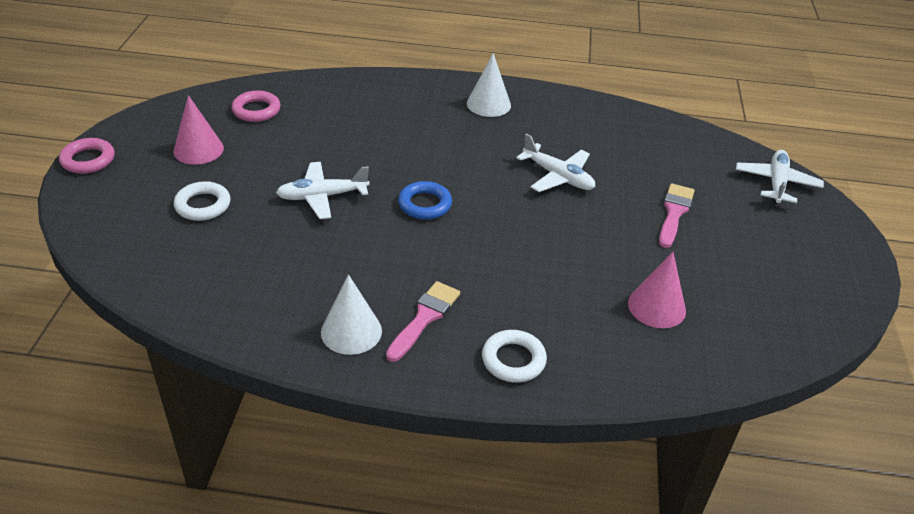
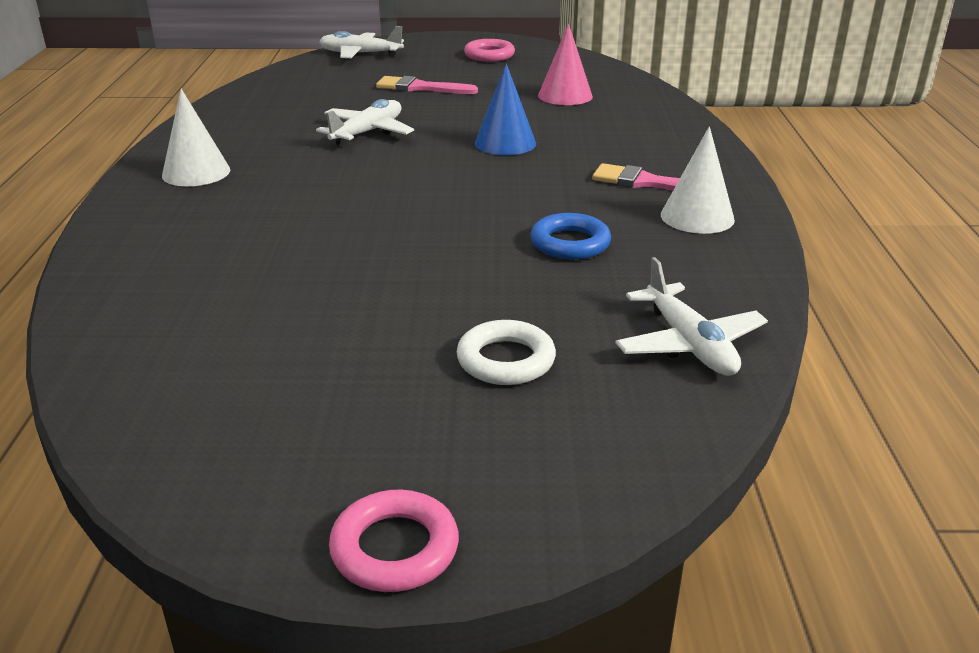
camera: 95 degrees left, 10 degrees down
(198, 149) = (336, 400): pink cone -> none
(256, 110) = (191, 359): pink ring -> pink ring (489, 55)
(322, 196) = (449, 263): white plane -> white plane (689, 344)
(425, 204) = (445, 196): blue ring -> blue ring (570, 243)
(513, 360) = (676, 144): white ring -> none
(527, 247) = (505, 143): none -> blue cone

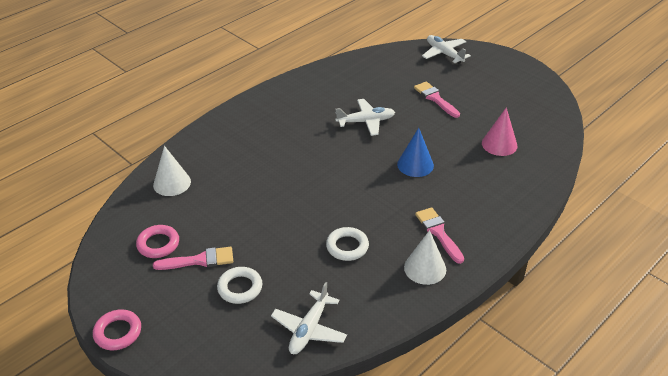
camera: 45 degrees right, 10 degrees up
(196, 172) = (269, 112): white cone -> white cone (172, 183)
(376, 367) = (199, 260): none -> pink brush
(489, 55) = (510, 87): pink ring -> pink ring (158, 244)
(570, 243) = (347, 246): blue ring -> white ring

